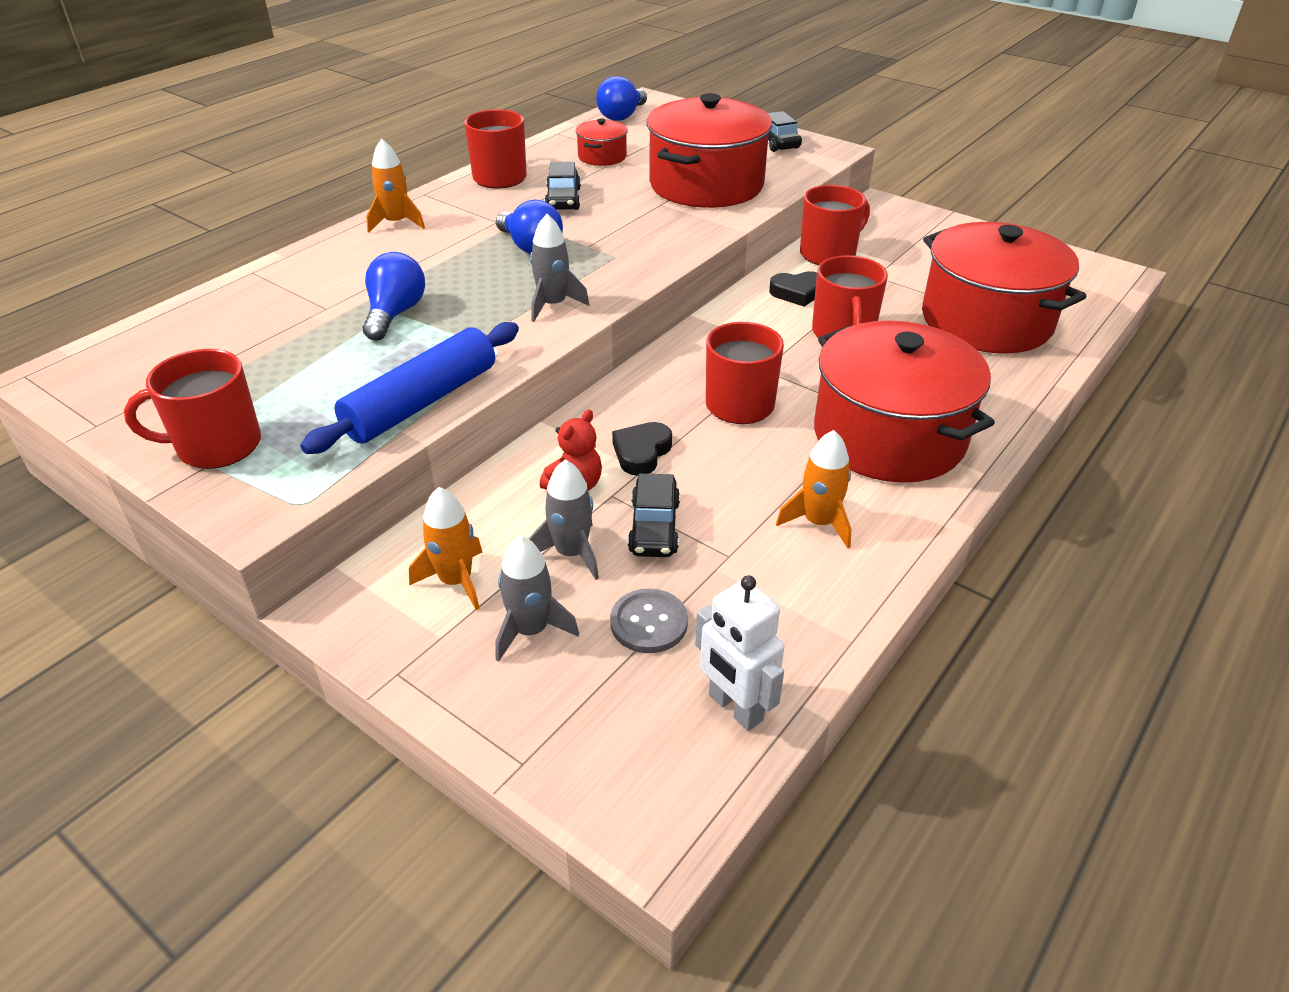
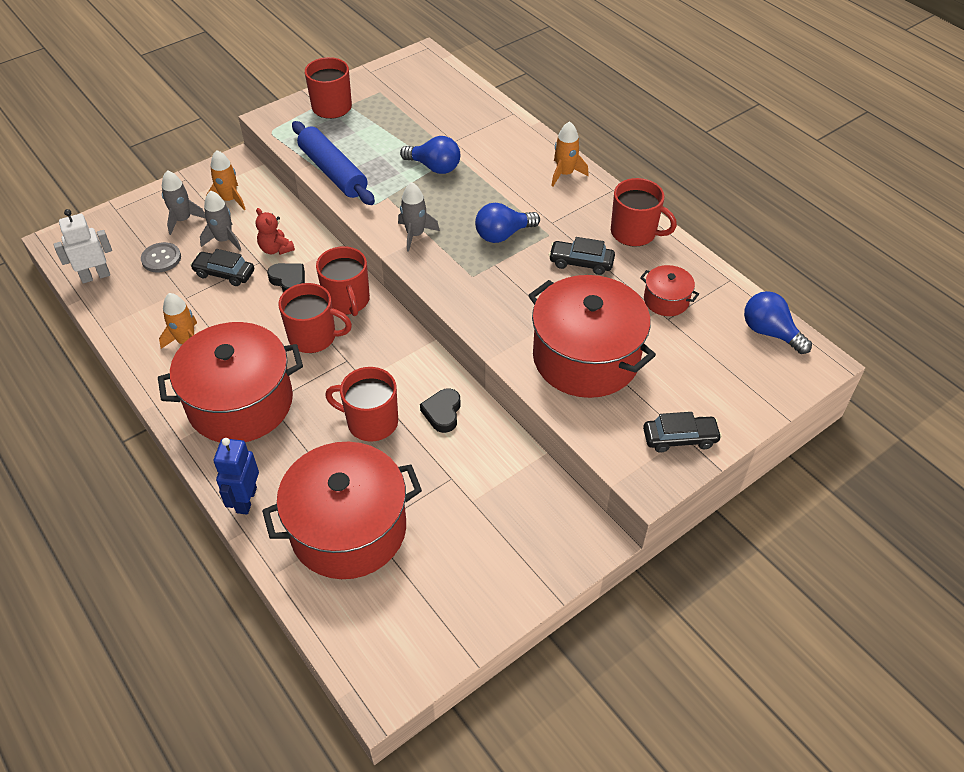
camera: 105 degrees right, 10 degrees up
(828, 254) = (502, 457): red mug -> red mug (347, 300)
(1017, 393) = (246, 500): none -> blue robot

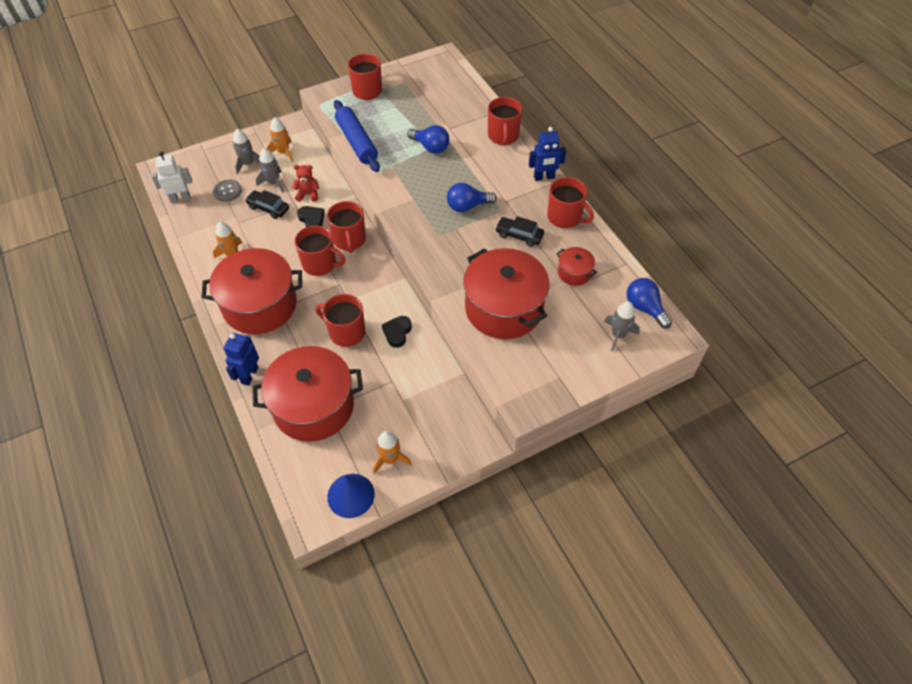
camera: 10 degrees right, 5 degrees up
(276, 249) = (308, 194): red teddy bear -> red teddy bear turned 120 degrees clockwise
(415, 234) = (404, 198): grey rocket -> grey rocket (618, 335)
(430, 644) = (351, 495): none -> blue cone
(526, 143) = (503, 136): none -> red mug
(565, 174) = (525, 164): orange rocket -> orange rocket (390, 459)
(593, 187) = (544, 177): none -> blue robot
(680, 438) = (555, 378): black car -> none

